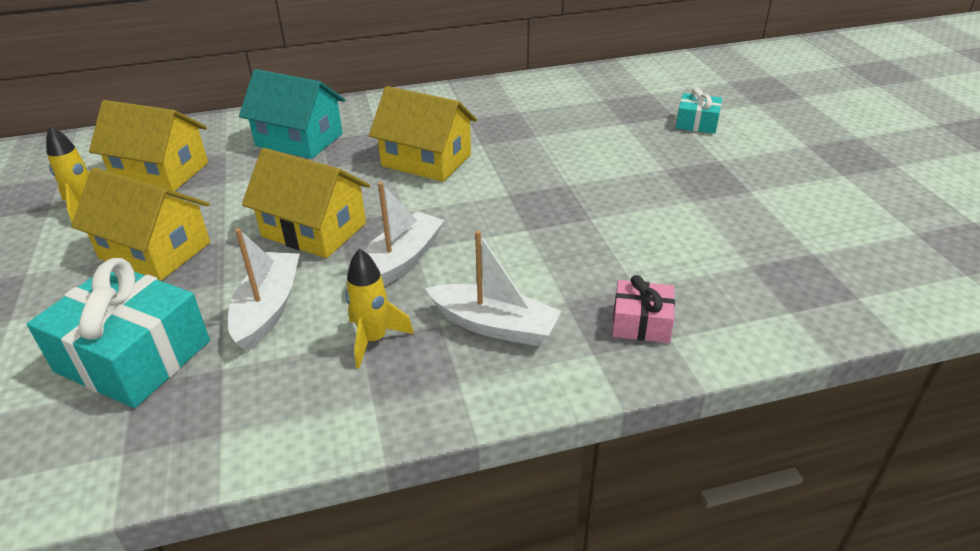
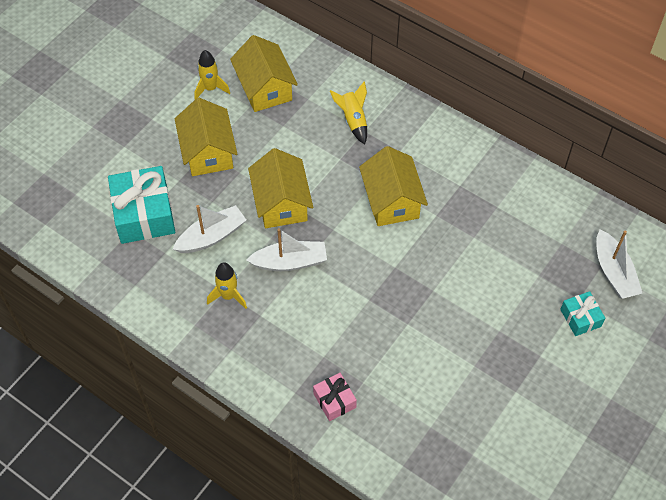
camera: 50 degrees right, 20 degrees up
(299, 140) = (353, 120): turquoise house -> yellow rocket
(494, 325) = (279, 338): white boat -> white boat (614, 272)

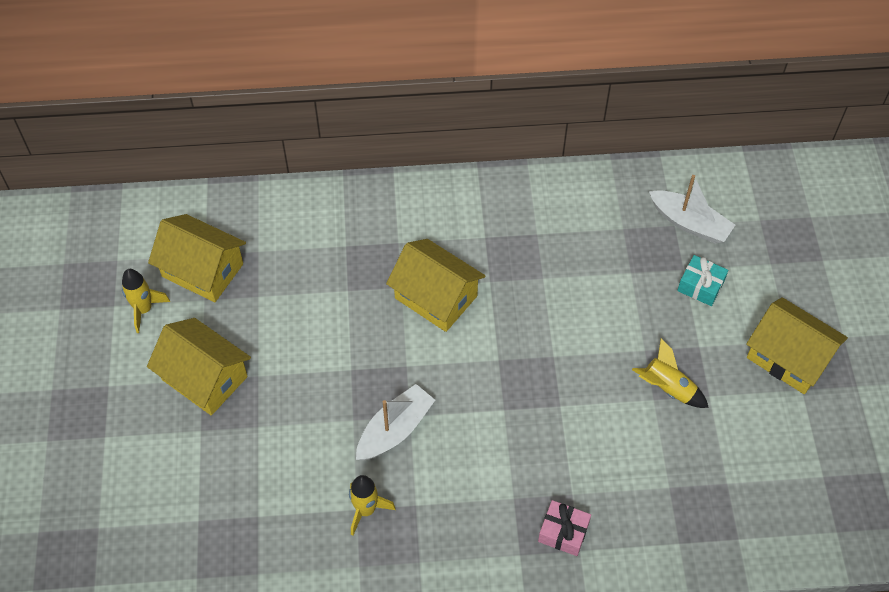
camera: 40 degrees left, 0 degrees up
(144, 214) = (197, 492): turquoise gift -> none
(211, 236) = (291, 462): white boat -> none
(281, 203) = (330, 376): yellow house -> yellow house (788, 357)
(353, 120) = (325, 242): yellow rocket -> yellow rocket (667, 388)

